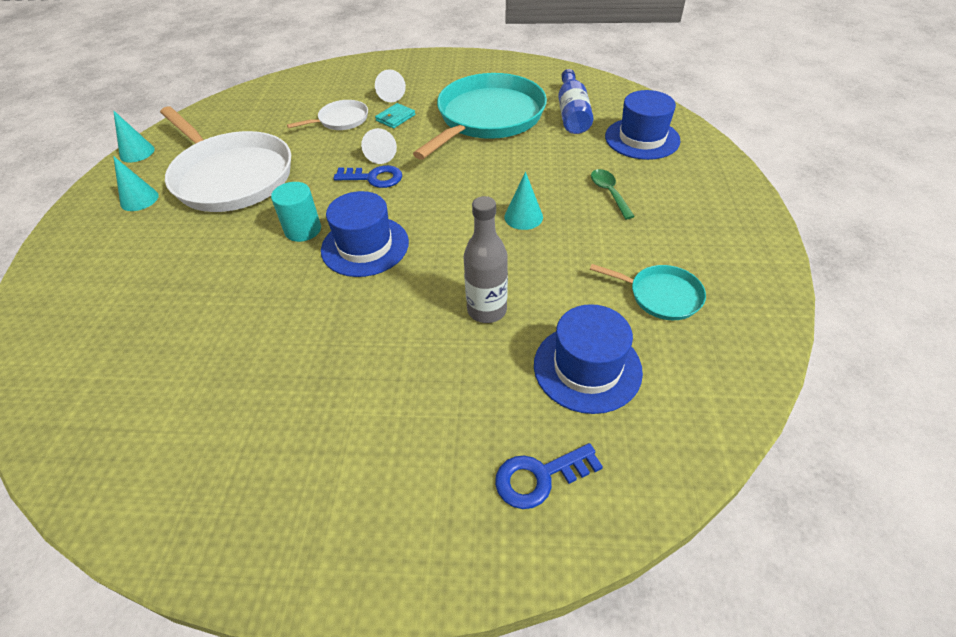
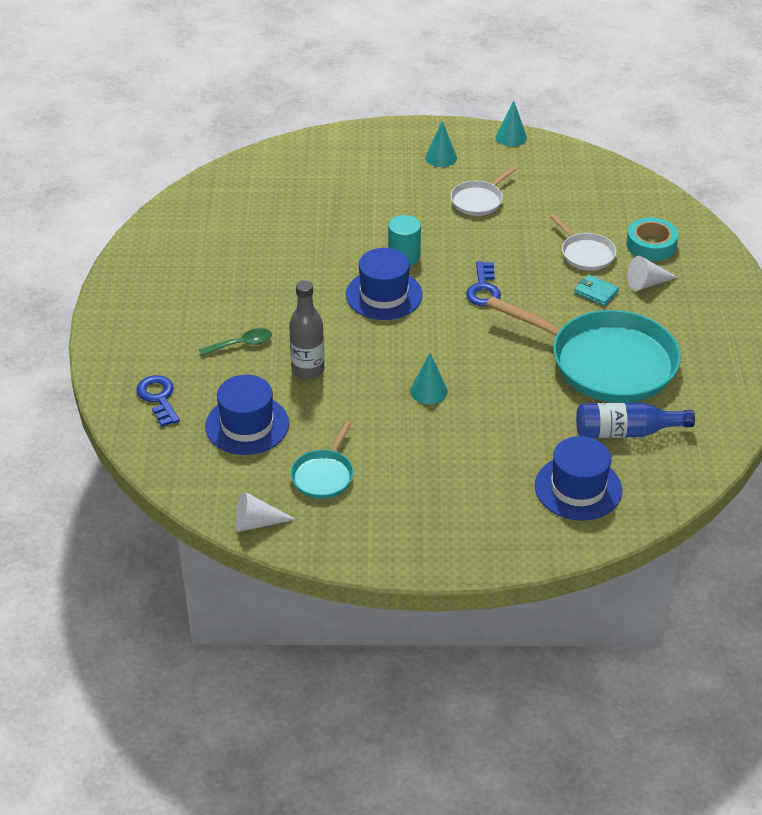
camera: 85 degrees right, 5 degrees down
(231, 176) = (478, 200): white pan -> white pan, size x0.46
(341, 89) = (651, 245): none -> turquoise tape
(382, 153) = (526, 289): white cone -> white cone (257, 523)
(609, 193) = (470, 453): green spoon -> green spoon (241, 344)

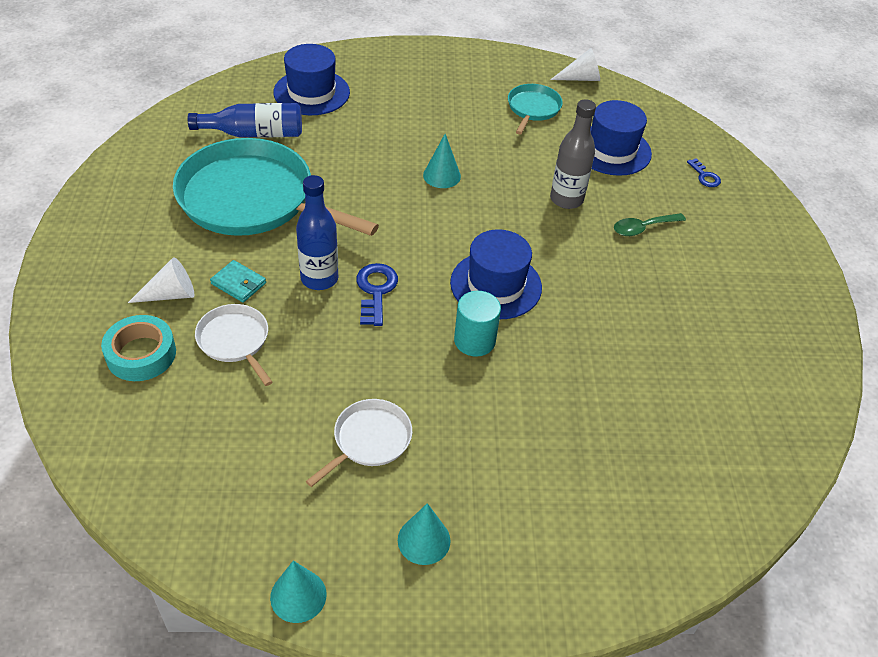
camera: 175 degrees right, 5 degrees up
(158, 398) = (705, 176): blue key -> blue key, size x0.62
(531, 297) = (319, 278): none -> blue bottle

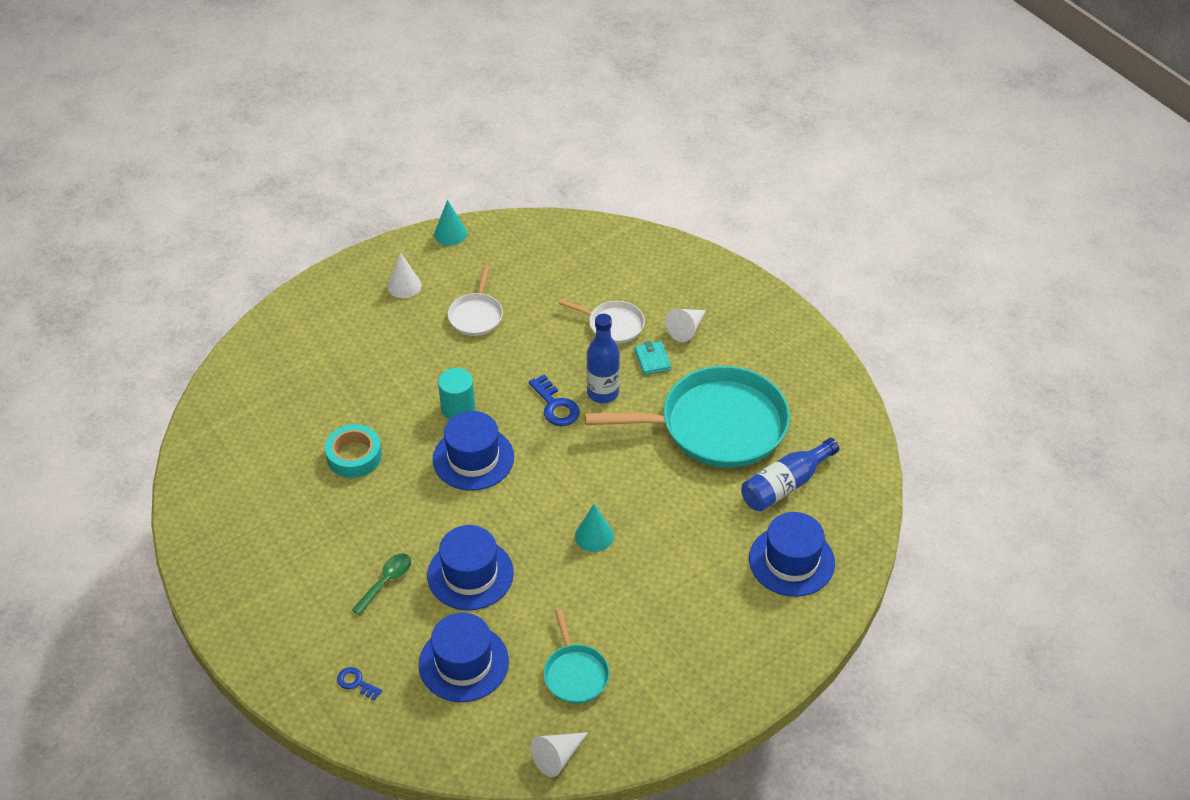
camera: 150 degrees right, 0 degrees up
(141, 354) = (659, 288): turquoise tape -> turquoise tape (354, 456)
(238, 283) = (652, 359): turquoise wallet -> turquoise wallet turned 75 degrees clockwise
(424, 540) = (404, 286): turquoise cone -> white cone
(566, 199) = (470, 574): grey bottle -> blue hat

